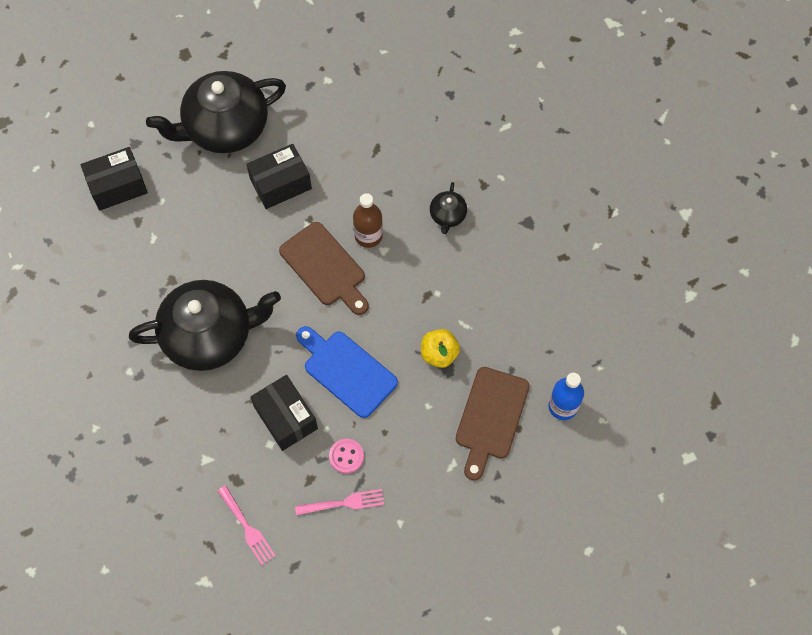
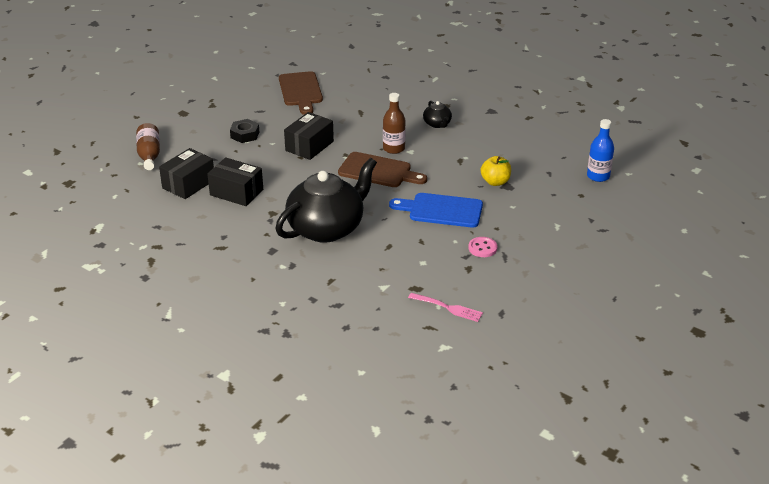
camera: 30 degrees left, 30 degrees down
(107, 114) = (149, 155): none -> brown bottle
(225, 128) = (245, 135): black teapot -> black nut
(286, 418) = (421, 246): black box -> black box (236, 192)
(344, 503) = (504, 270): pink fork -> none
(490, 418) = (558, 197): brown cutting board -> brown cutting board (301, 91)

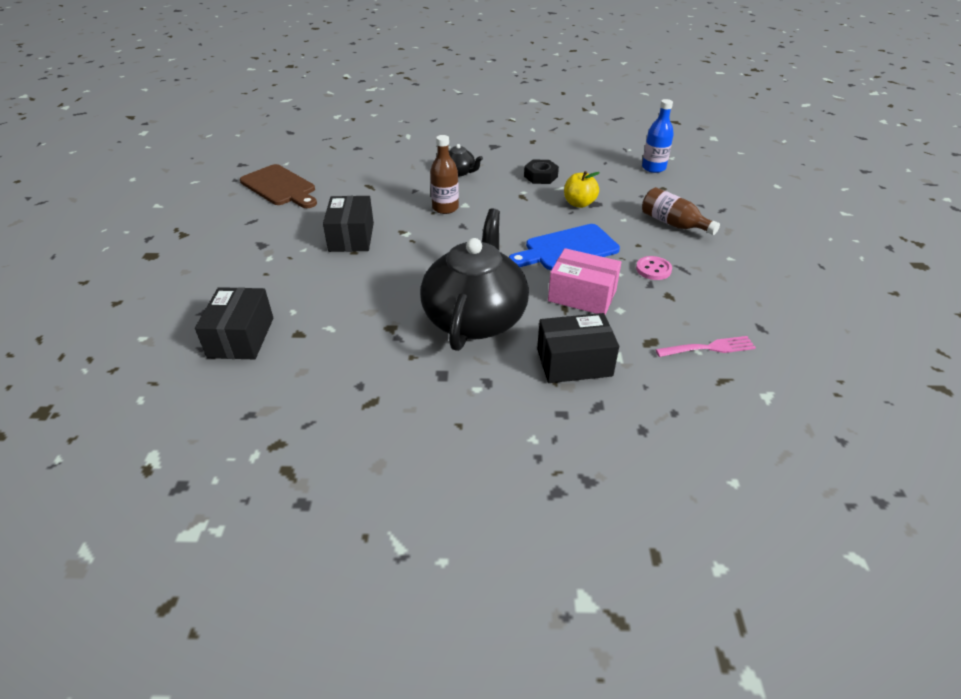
camera: 35 degrees left, 5 degrees up
(149, 155) = (147, 322): brown bottle -> brown bottle (673, 224)
(236, 192) = (318, 322): black box -> black box (574, 362)
(245, 135) = (259, 252): black nut -> black nut (540, 176)
(378, 171) = (457, 235): brown cutting board -> none
(410, 244) = (582, 296): none -> pink box

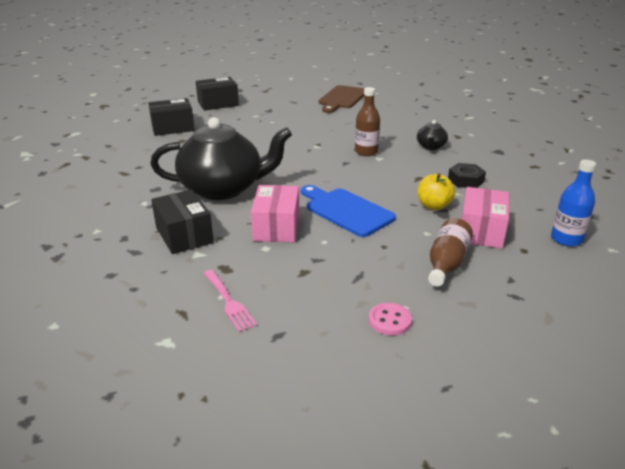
camera: 70 degrees right, 10 degrees down
(351, 237) = (297, 131): black box -> black box (218, 104)
(629, 195) = (481, 231): none -> pink box
(653, 269) = (344, 259): pink button -> pink button (389, 320)

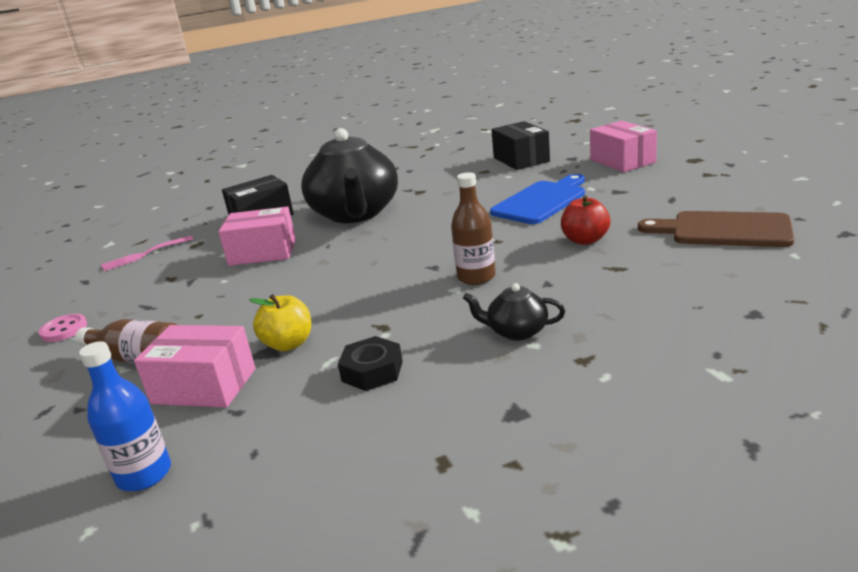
camera: 90 degrees right, 5 degrees down
(218, 104) = (622, 161): black box -> pink box
(333, 124) = (585, 240): none -> red apple
(346, 211) = (289, 284): blue cutting board -> blue cutting board (542, 201)

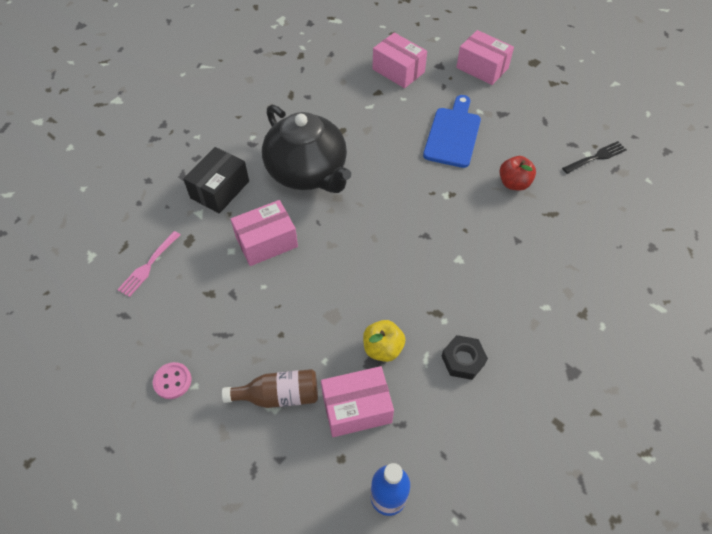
camera: 30 degrees left, 30 degrees up
(476, 277) = (465, 242): brown bottle -> none
(516, 331) = (528, 296): black teapot -> none
(521, 159) = (398, 71): black box -> pink box
(724, 230) = (596, 157): brown cutting board -> black fork

